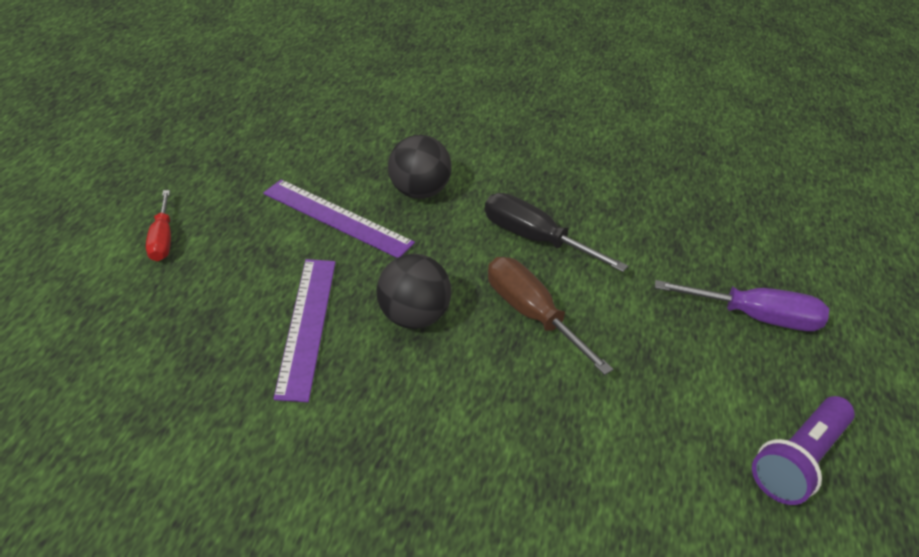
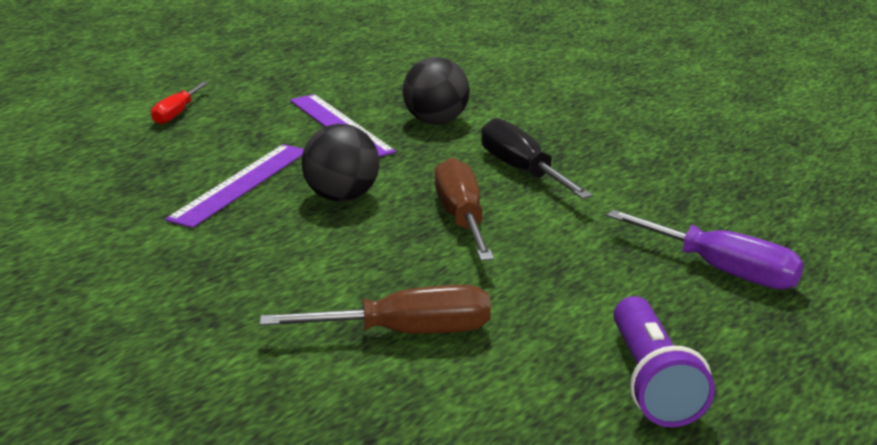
camera: 30 degrees right, 15 degrees down
(592, 474) = (406, 333): none -> brown screwdriver
(798, 462) = (652, 382): purple flashlight -> purple flashlight turned 75 degrees counterclockwise

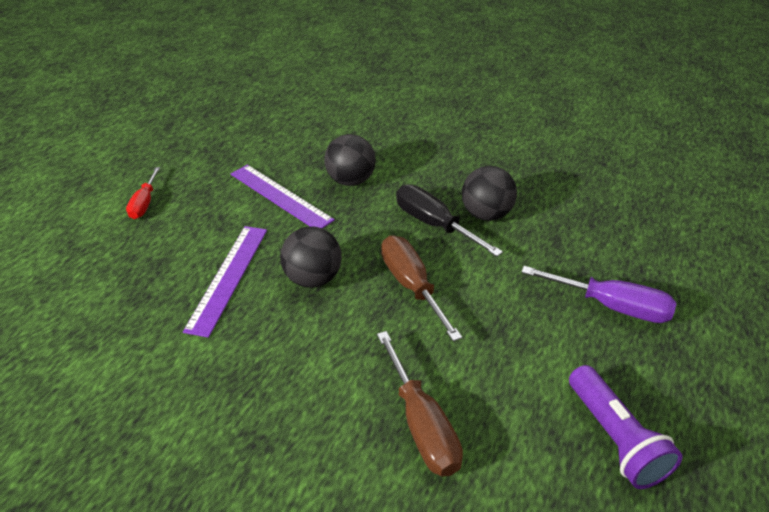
camera: 15 degrees left, 15 degrees up
(406, 333) = (421, 424): brown screwdriver -> brown screwdriver turned 90 degrees clockwise
(597, 170) = (486, 214): none -> black ball

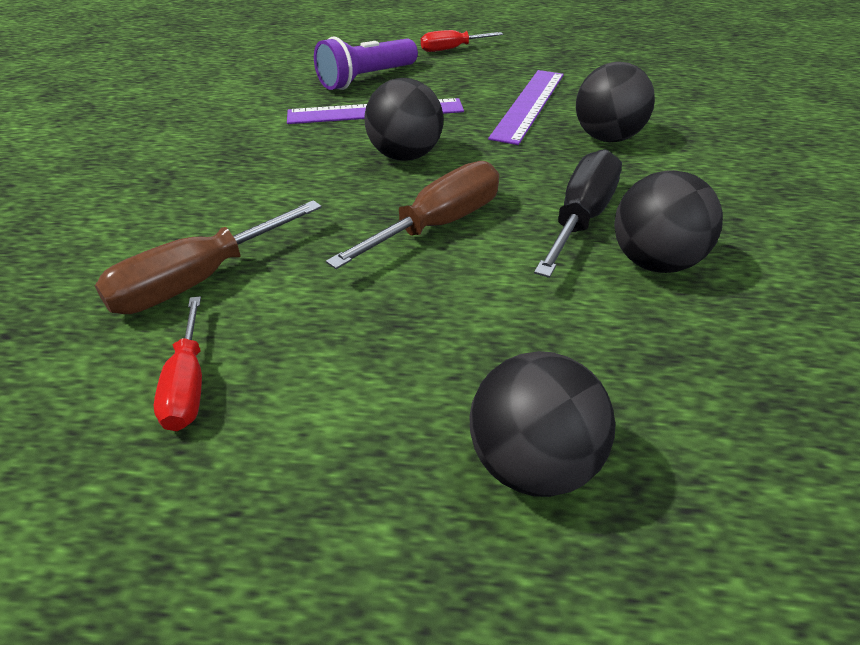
camera: 70 degrees right, 0 degrees up
(527, 438) = (188, 385): none -> red screwdriver
(611, 306) = (533, 463): purple screwdriver -> black ball
(614, 438) = (200, 499): purple flashlight -> purple flashlight (366, 79)

